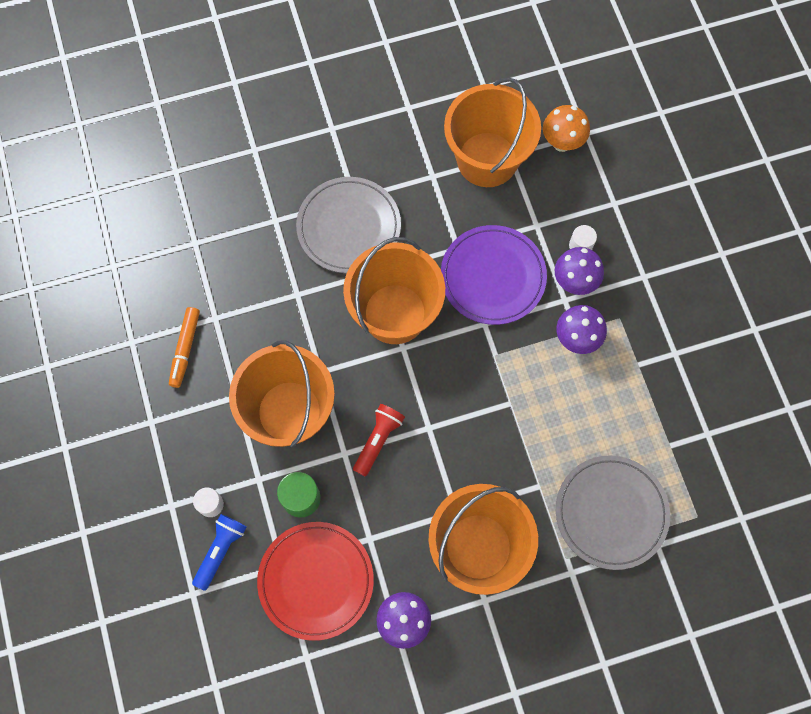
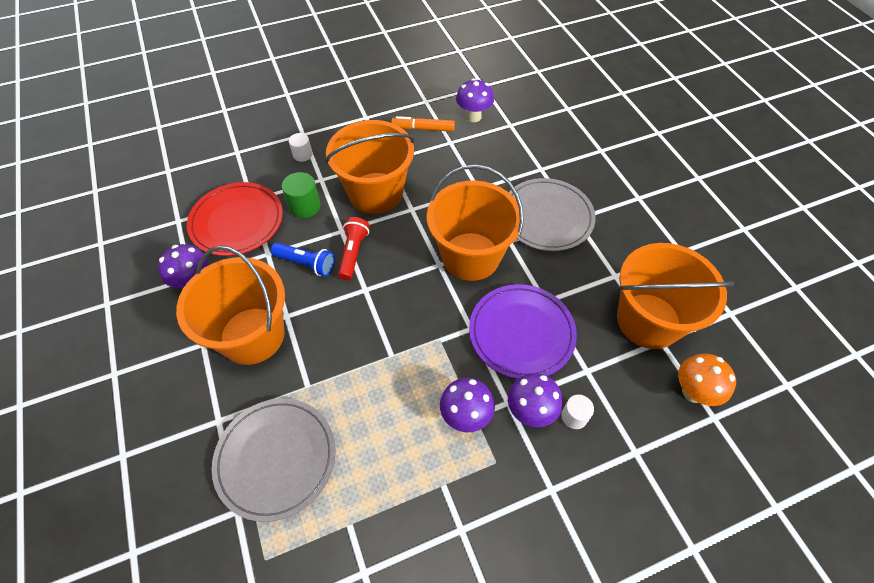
camera: 85 degrees right, 15 degrees down
(172, 285) = (473, 117): none -> purple mushroom
(220, 550) = (267, 163): blue flashlight -> blue flashlight (306, 263)
(378, 440) = (353, 253): red flashlight -> red flashlight turned 105 degrees counterclockwise

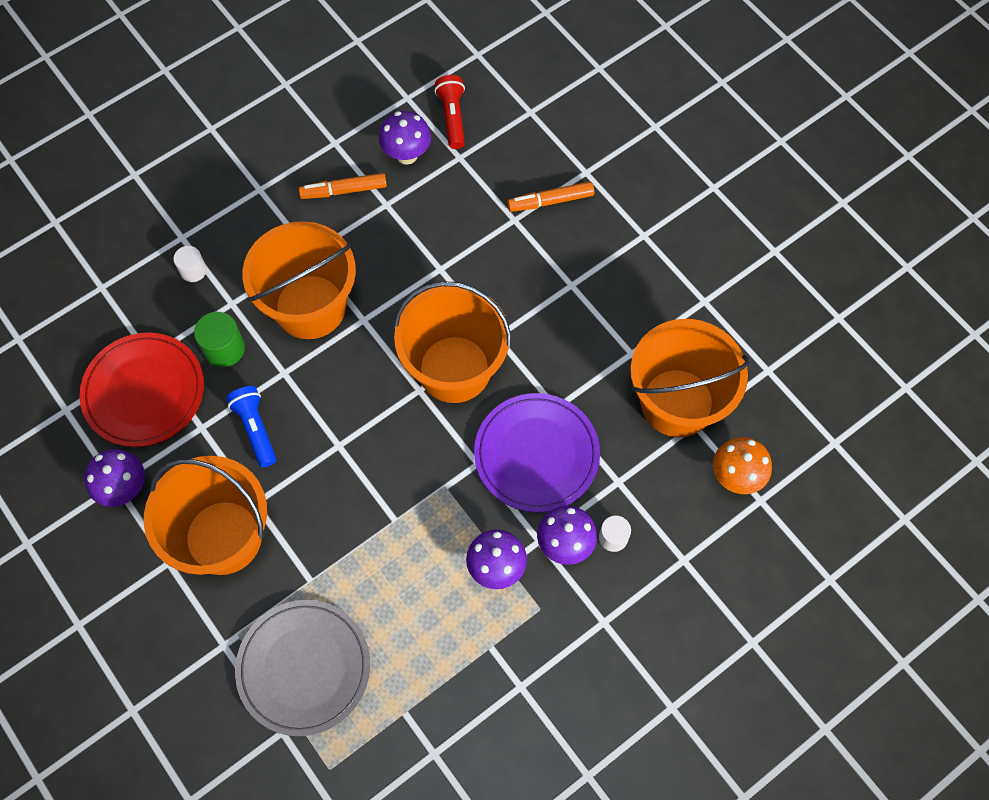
camera: 15 degrees left, 10 degrees up
(306, 263) = (255, 429): blue flashlight -> blue flashlight turned 120 degrees counterclockwise
(353, 253) = (308, 400): red flashlight -> red flashlight (452, 117)
(547, 217) = (535, 291): grey plate -> none
(571, 163) = (550, 201): none -> orange marker

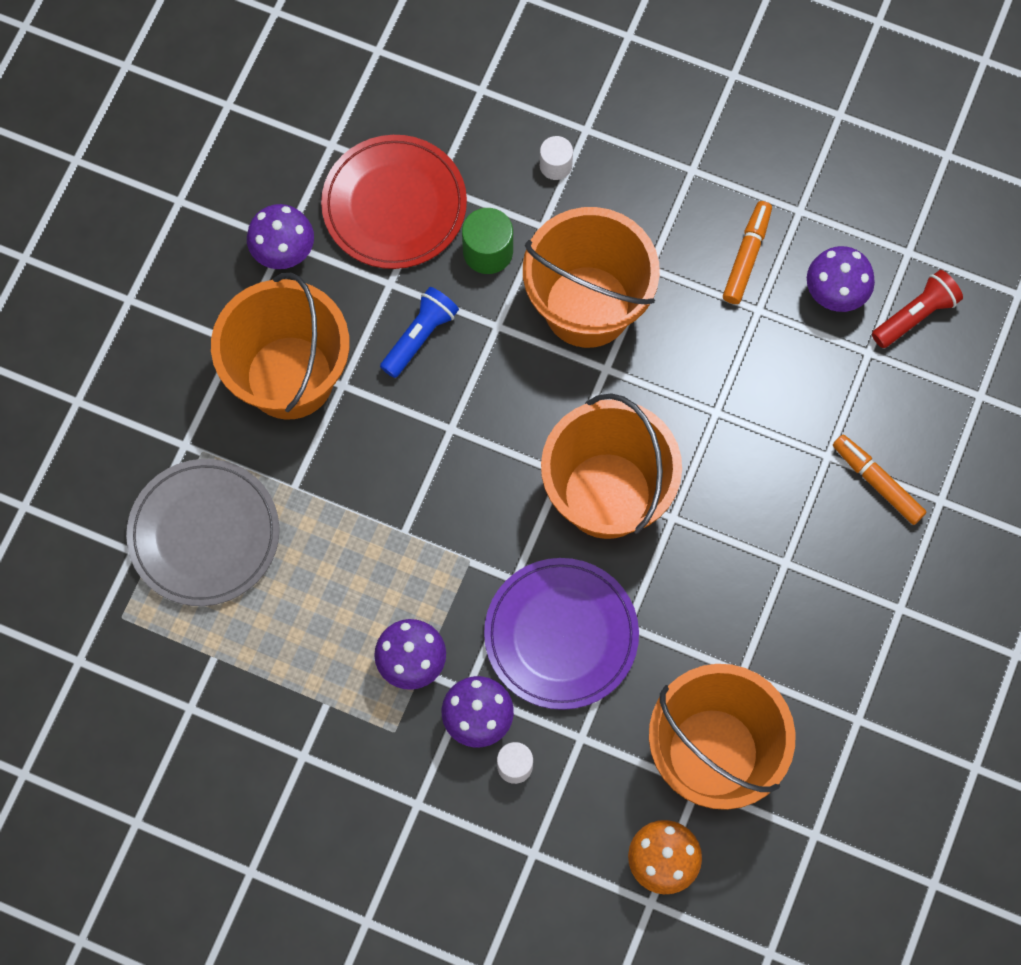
camera: 60 degrees right, 5 degrees up
(344, 190) = (747, 256): orange marker -> orange marker turned 60 degrees clockwise

